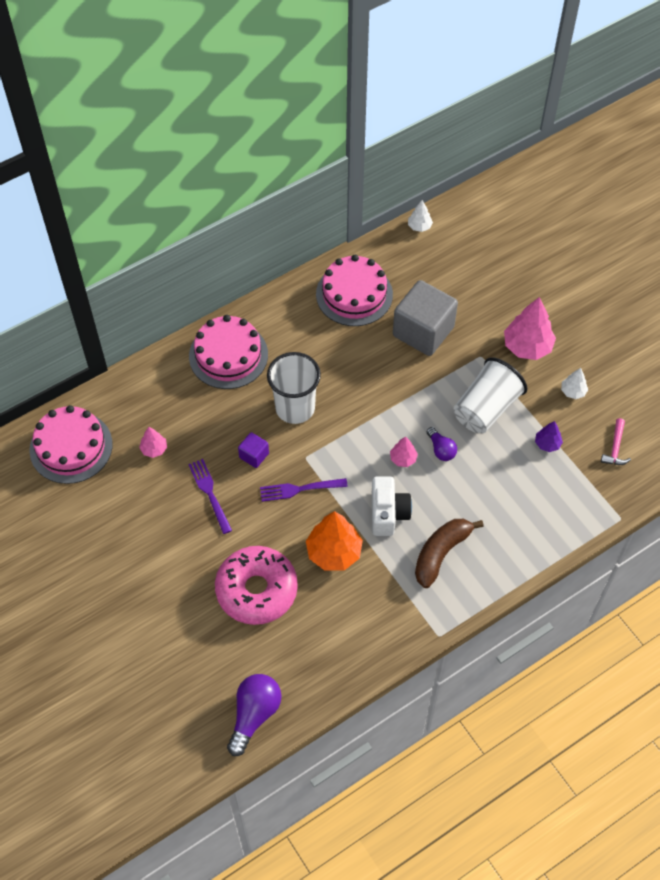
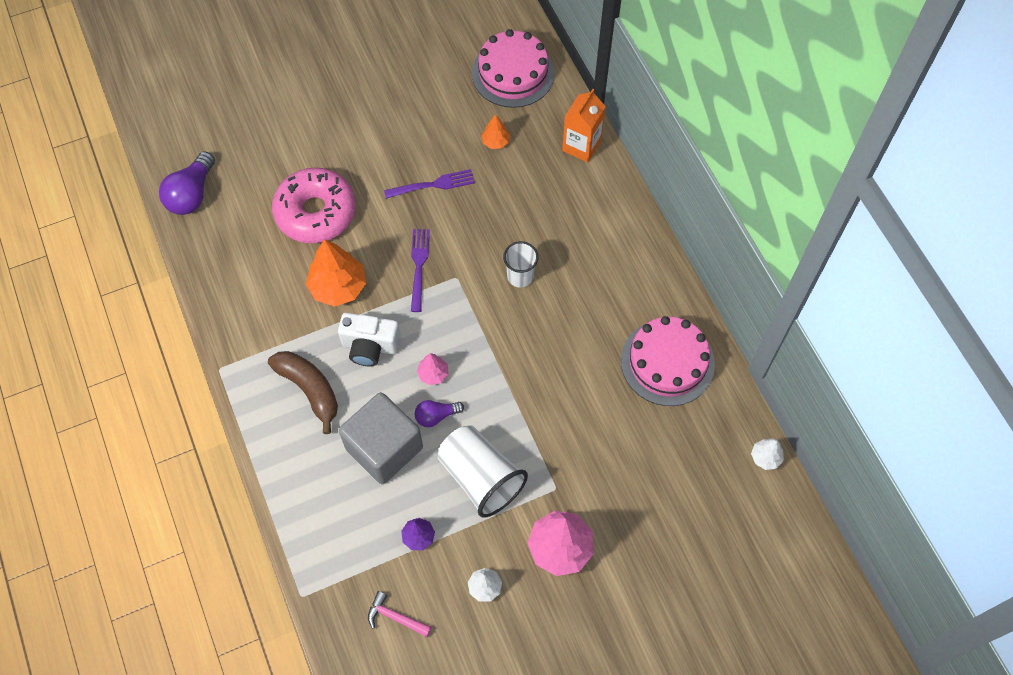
camera: 100 degrees right, 5 degrees up
(150, 379) = (581, 146): none -> orange carton
(154, 449) = (495, 142): pink tree -> orange tree
(228, 355) = (600, 221): pink cake -> none
(254, 455) = (469, 229): purple cube -> none
(254, 714) = (191, 194): purple light bulb -> purple light bulb turned 75 degrees clockwise
(295, 408) = (520, 276): white cup -> white cup, size x0.60
(423, 331) = (602, 429): grey cube -> grey cube (384, 448)

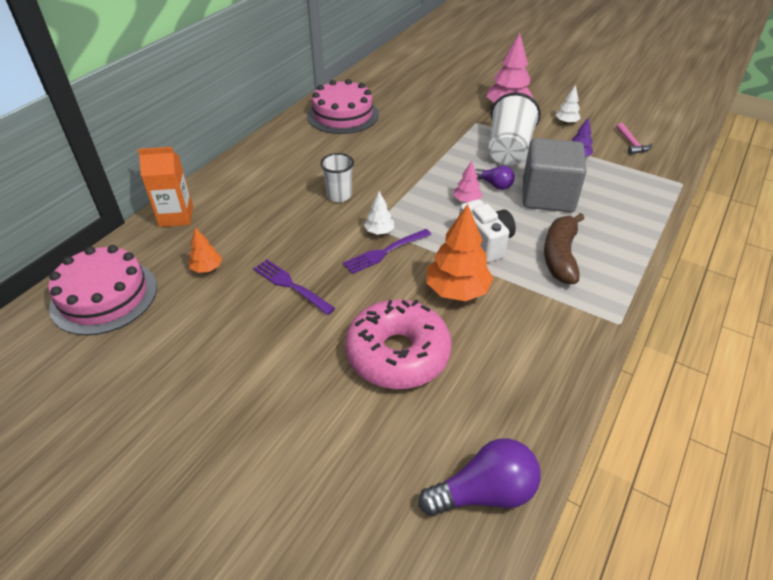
camera: 125 degrees left, 20 degrees down
(765, 457) = (368, 70): white tree -> white tree (379, 231)

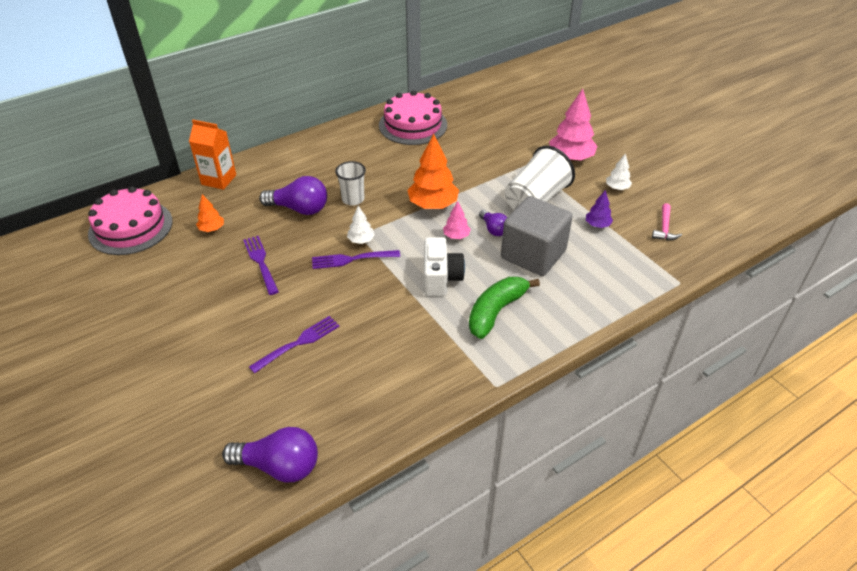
camera: 25 degrees right, 0 degrees up
(290, 220) = (299, 209): none -> purple light bulb
(398, 354) = (298, 343): pink donut -> purple fork
(457, 290) = (383, 310): orange tree -> orange tree (433, 205)
(560, 256) = (496, 311): brown banana -> green banana

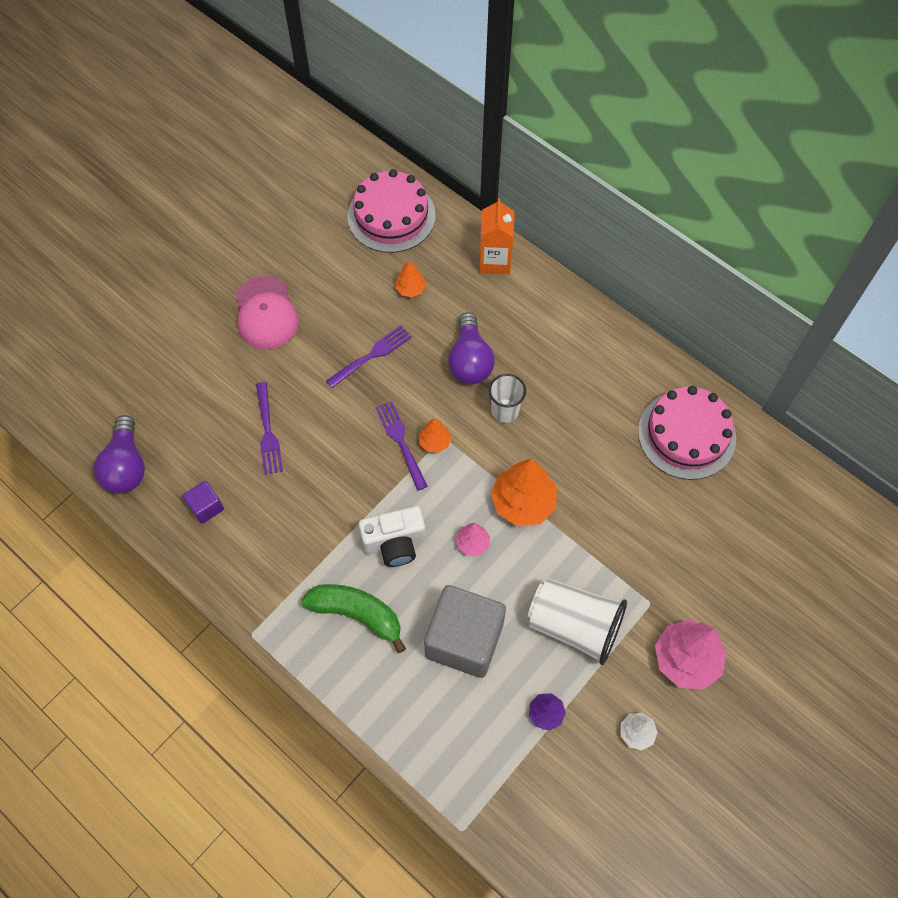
camera: 75 degrees right, 20 degrees up
(171, 325) = (266, 313): none -> pink cap
(298, 343) = (267, 431): purple fork -> purple fork turned 45 degrees clockwise
(356, 402) = (206, 507): none -> purple cube
(361, 240) = (434, 442): white tree -> orange tree
(493, 229) = (498, 584): purple light bulb -> none
(664, 228) = (566, 806): pink hammer -> none

